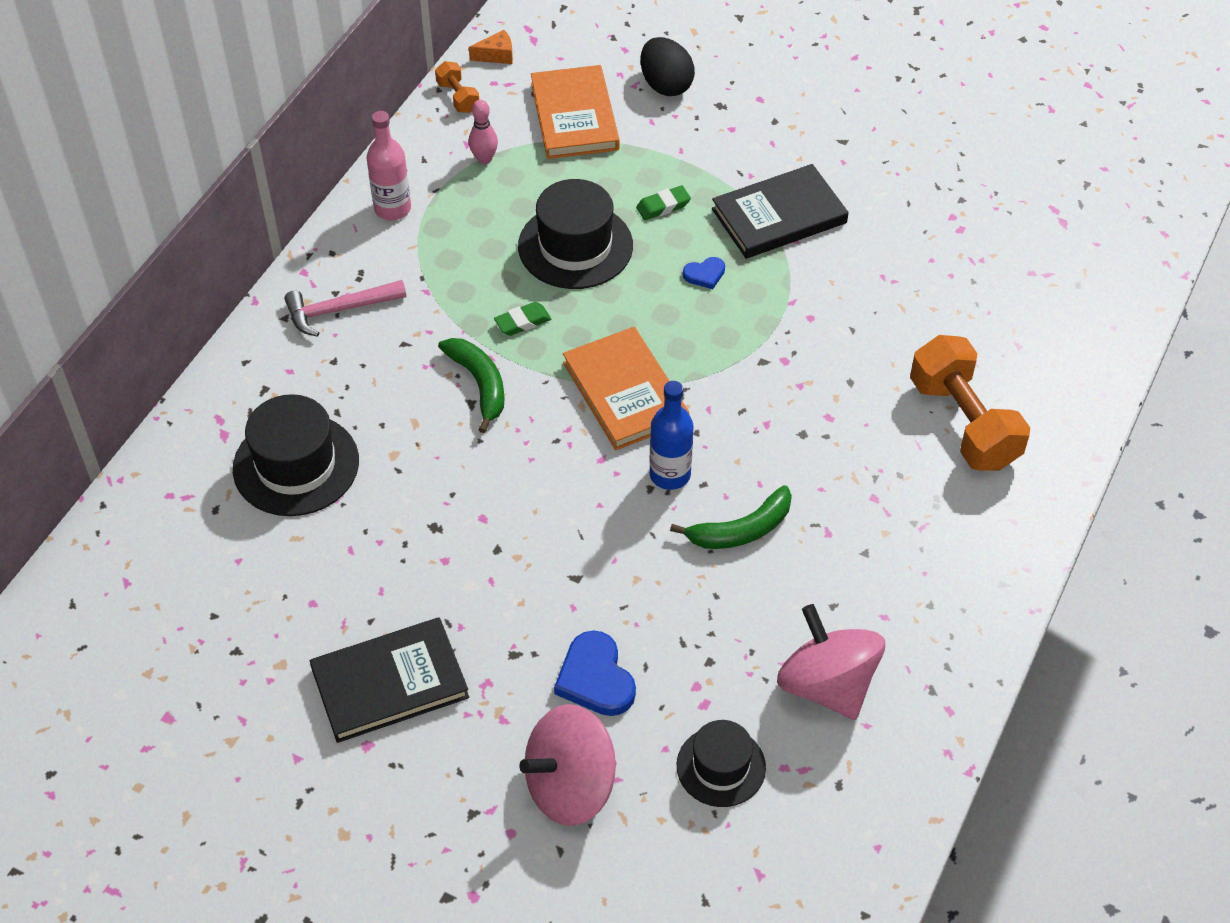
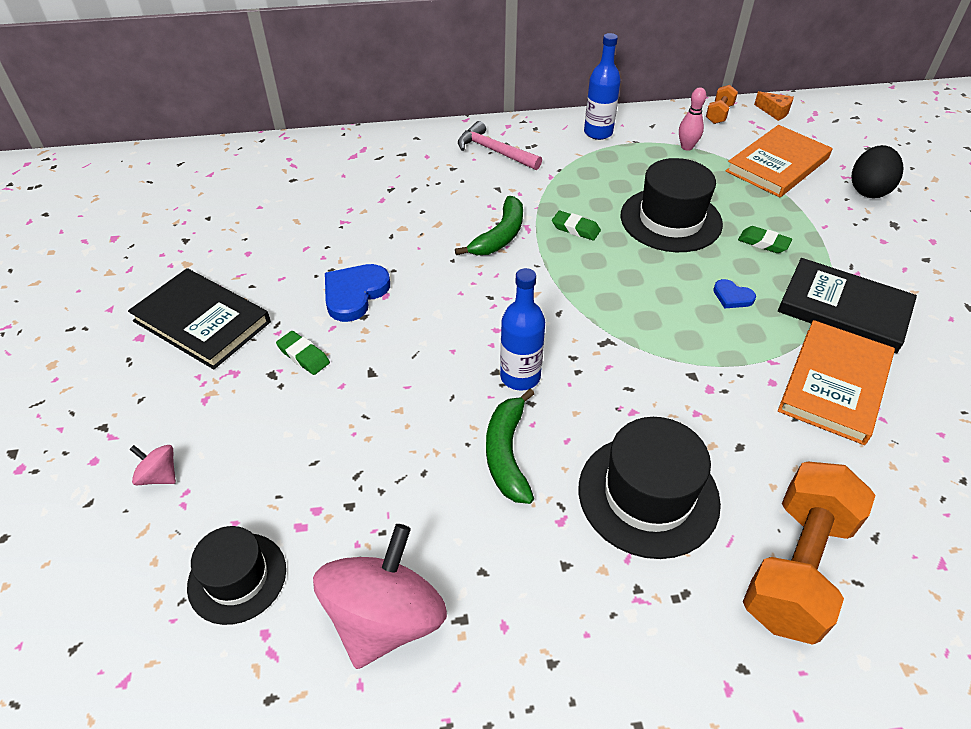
camera: 55 degrees right, 5 degrees down
(296, 465) = (355, 193): black hat -> black hat (648, 495)
(392, 209) = (598, 133): pink bottle -> blue bottle
(511, 619) = (303, 356): none -> green eraser
(570, 786) = (159, 476): pink spinning top -> pink spinning top, size x0.44
(595, 678) = (280, 435): blue heart -> blue heart (355, 294)
(625, 392) = (572, 310): orange book -> orange book (834, 384)
(741, 530) = (507, 454): green banana -> green banana turned 60 degrees clockwise

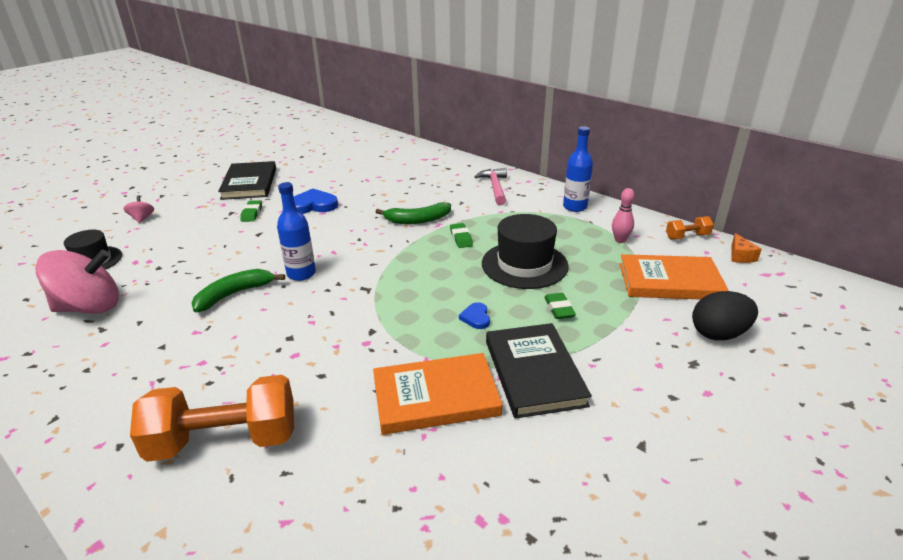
camera: 50 degrees right, 15 degrees down
(648, 495) = (242, 354): black hat -> none

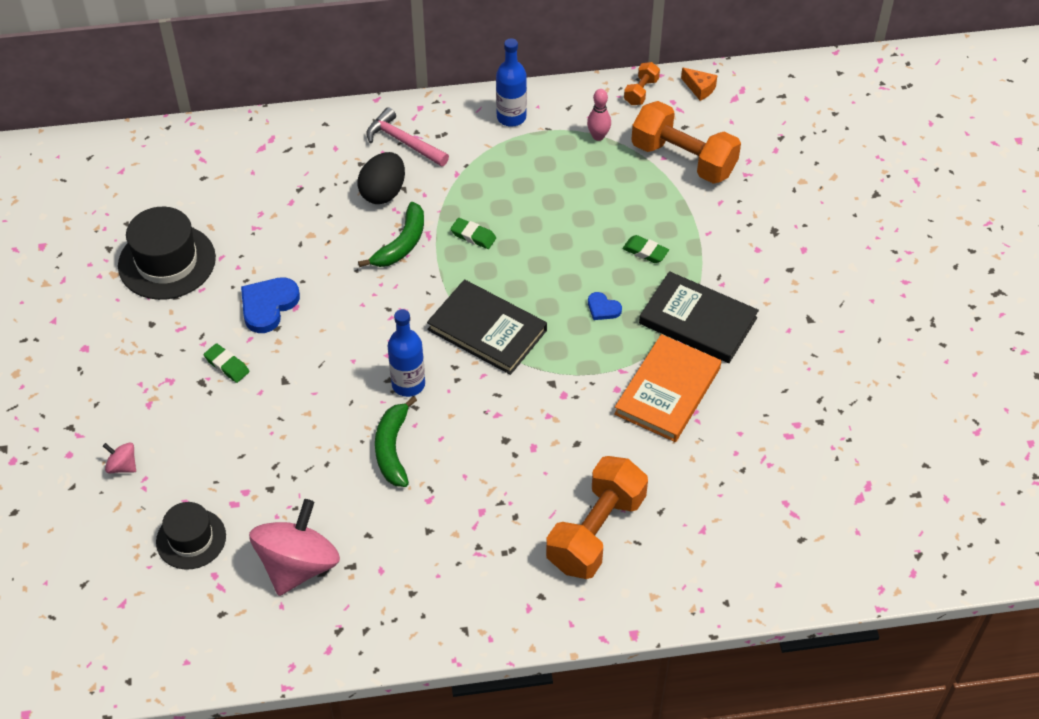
camera: 50 degrees left, 20 degrees up
(249, 183) = (136, 333): black book -> black book (487, 330)
(524, 265) = (564, 225): black hat -> black hat (167, 262)
(670, 281) = (683, 159): orange book -> orange dumbbell
(718, 334) = (763, 190): black egg -> black egg (383, 192)

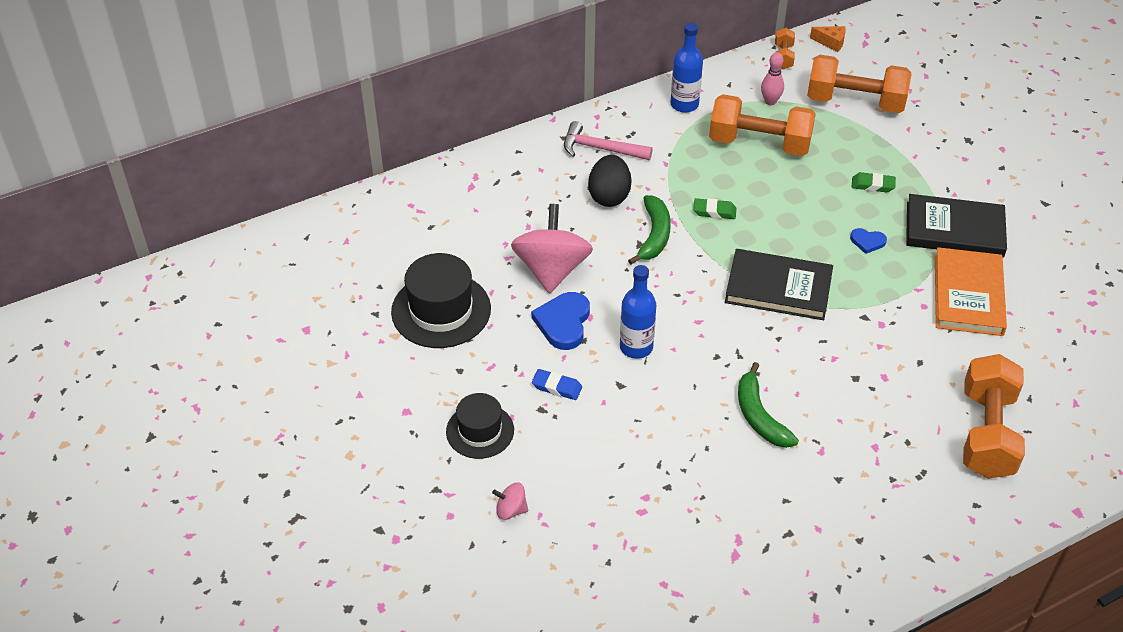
camera: 20 degrees left, 5 degrees down
(191, 539) = (620, 557): black hat -> black hat (480, 431)
(227, 365) = (557, 387): green eraser -> blue eraser
(298, 565) = (738, 548): pink spinning top -> pink spinning top (552, 270)
(408, 384) = (737, 355): blue bottle -> blue bottle (636, 347)
(560, 178) = (759, 143): none -> orange dumbbell

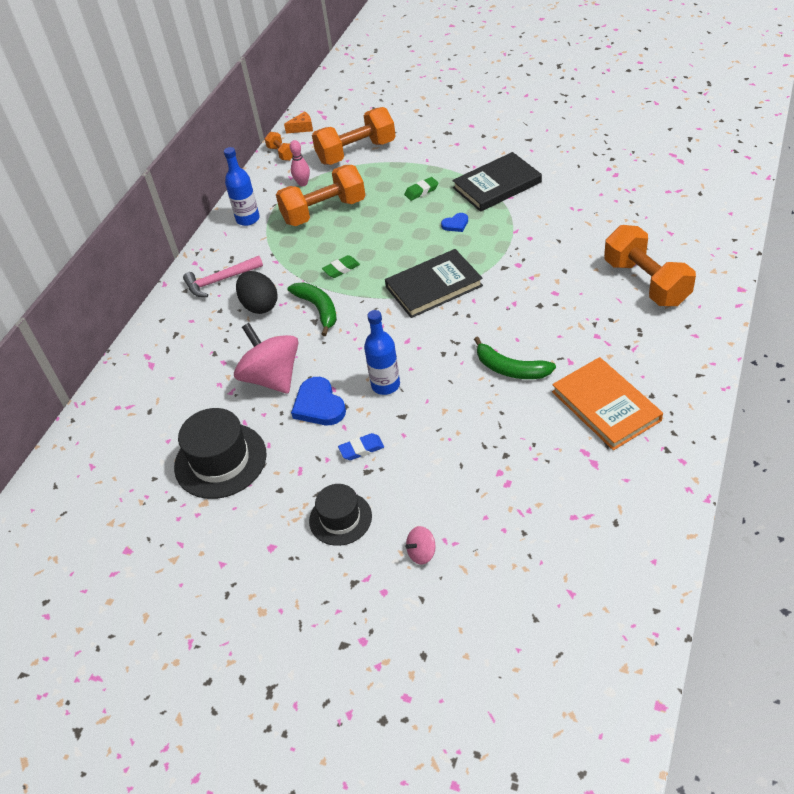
camera: 35 degrees left, 0 degrees up
(968, 295) = (546, 215): orange book -> orange book (606, 406)

